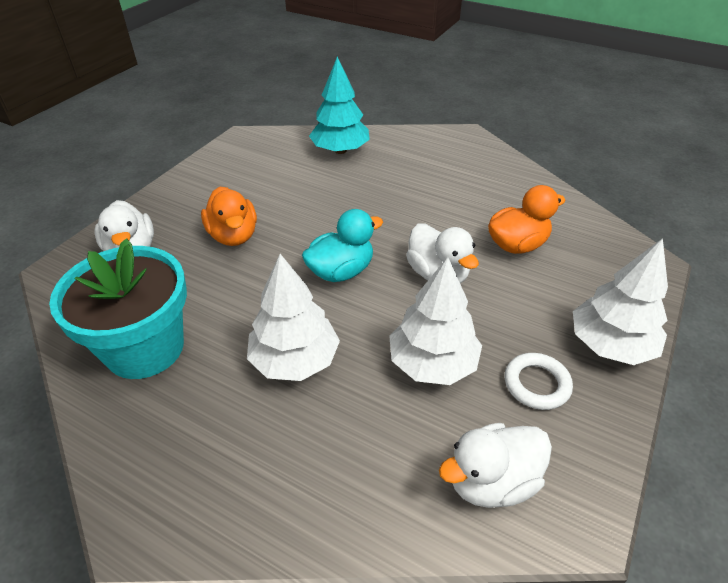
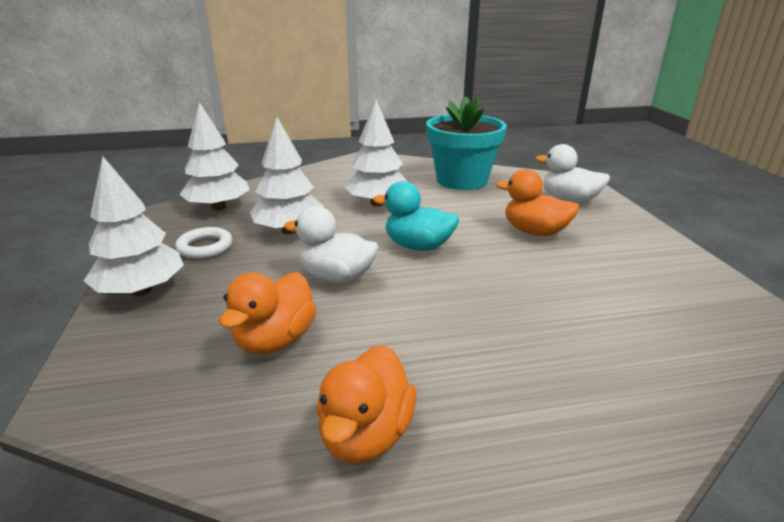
camera: 140 degrees right, 15 degrees down
(340, 150) = (642, 359): turquoise tree -> none
(341, 271) = (418, 246): turquoise duck -> turquoise duck turned 90 degrees clockwise
(491, 481) = (218, 207): white duck -> white tree
(500, 183) = (366, 434): none -> orange duck

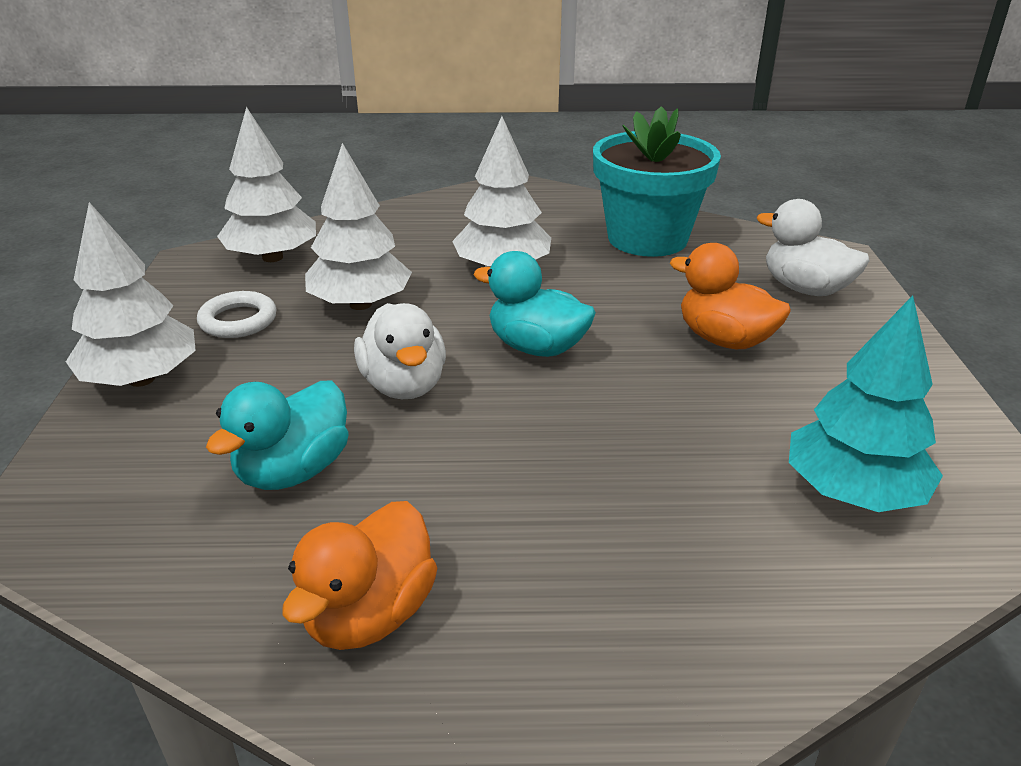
camera: 10 degrees right, 5 degrees up
(275, 340) = (293, 471): orange duck -> turquoise duck
(337, 277) = (404, 385): white duck -> white duck turned 135 degrees counterclockwise
(656, 312) = (852, 492): none -> turquoise tree

